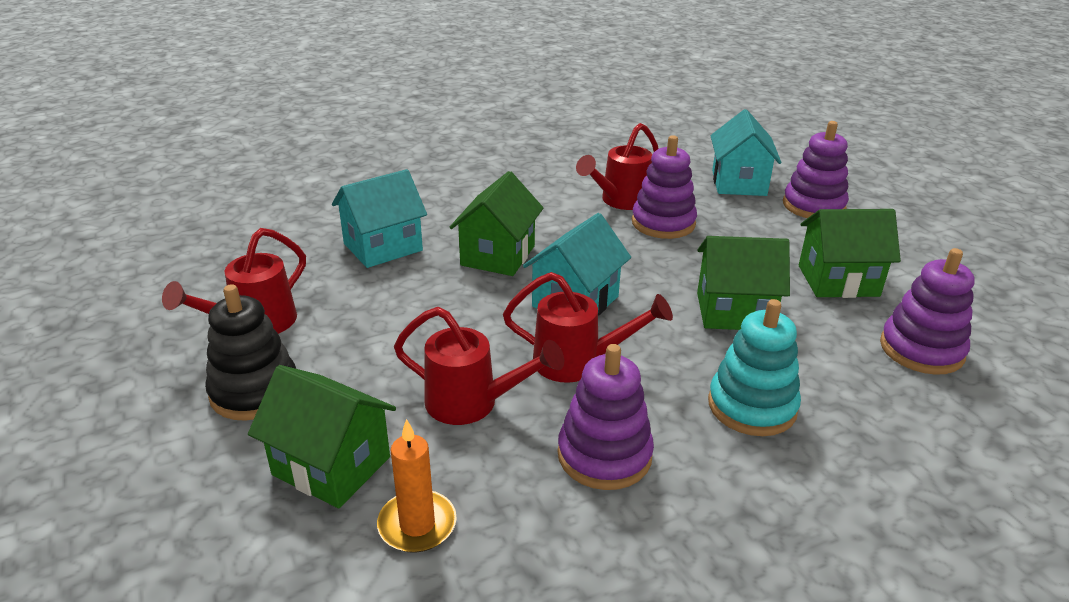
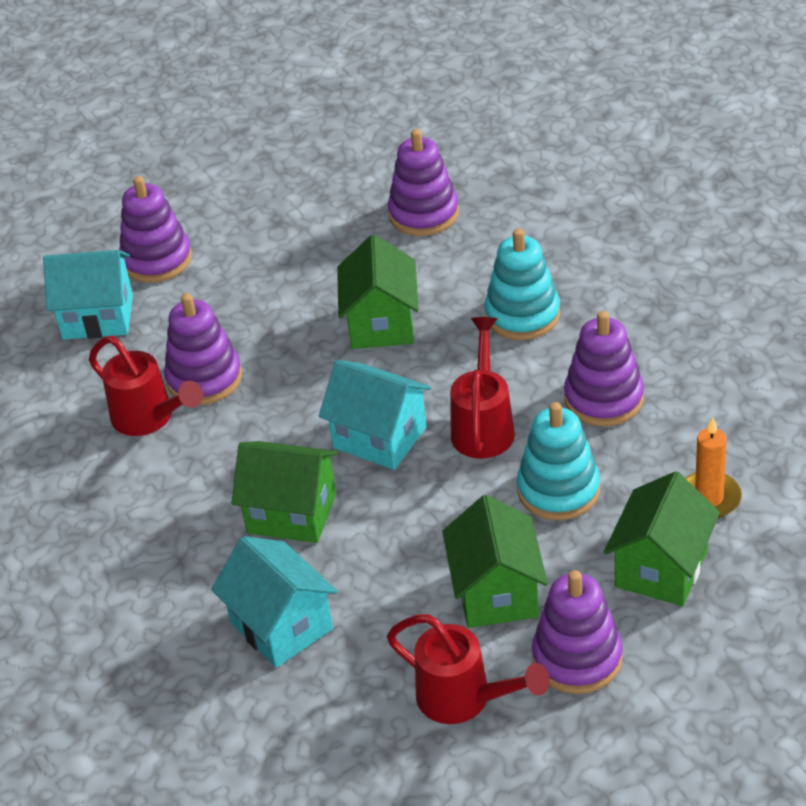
camera: 90 degrees left, 10 degrees up
(255, 391) = (577, 658): black stacking toy -> purple stacking toy
(473, 404) = (558, 490): red watering can -> turquoise stacking toy
(838, 281) = (316, 253): green house -> green house (496, 592)

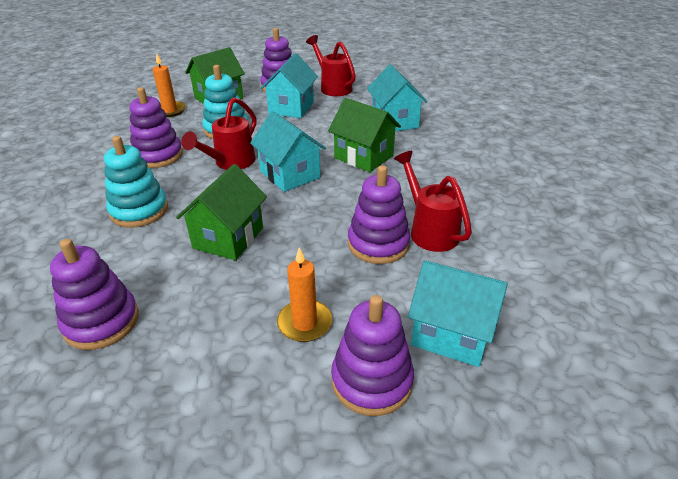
camera: 160 degrees left, 5 degrees down
(238, 277) = (305, 323): none -> orange candle
(496, 592) = (291, 108): green house -> turquoise house

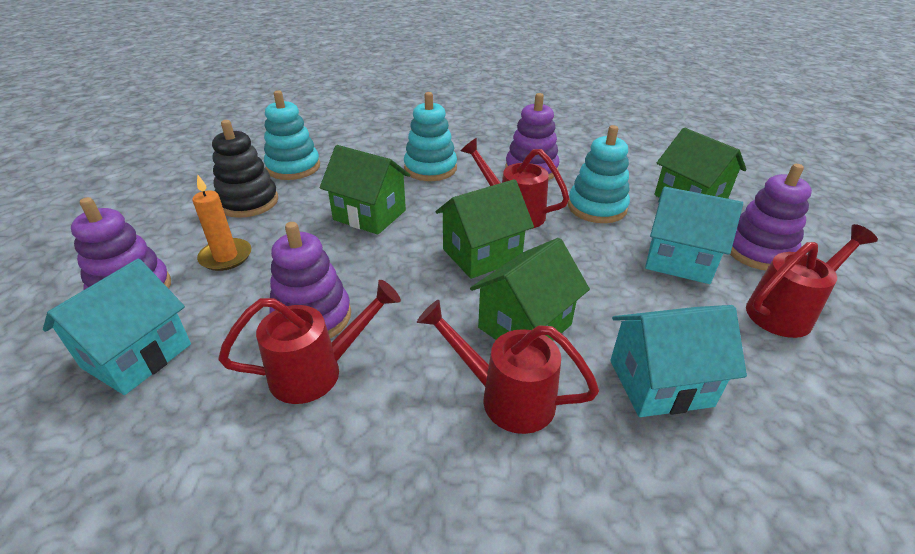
camera: 95 degrees right, 0 degrees up
(101, 322) = (293, 167): purple stacking toy -> turquoise stacking toy
(170, 111) = (640, 168): orange candle -> none
(189, 340) = (248, 202): none -> black stacking toy
(290, 174) = (482, 254): turquoise house -> green house
(421, 162) = (505, 397): none -> red watering can

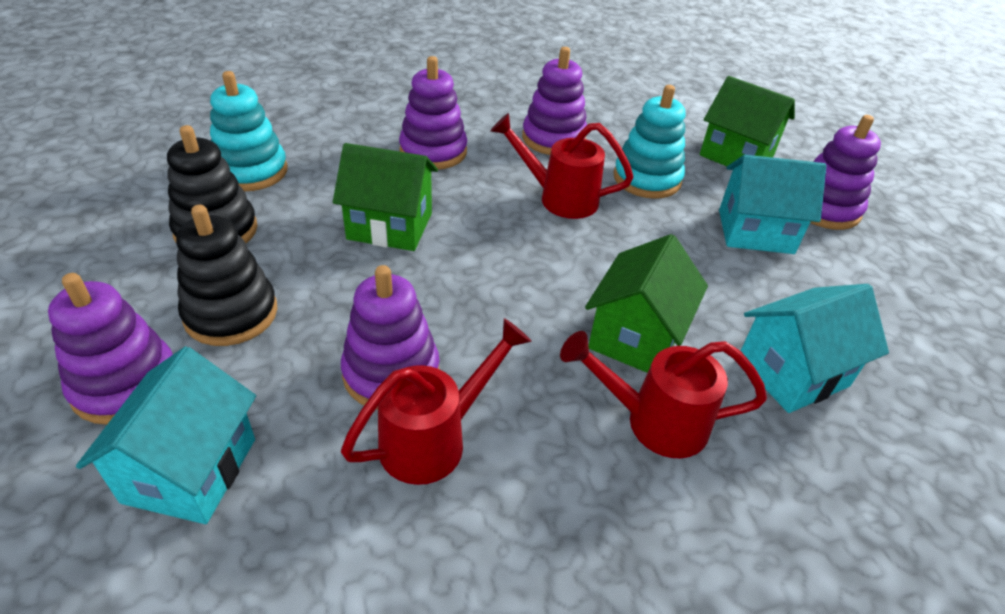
camera: 20 degrees left, 5 degrees up
(226, 257) = (231, 313): orange candle -> black stacking toy
(430, 168) = (433, 151): turquoise stacking toy -> purple stacking toy
(482, 254) = (549, 258): green house -> none
(786, 311) = (873, 272): red watering can -> none

